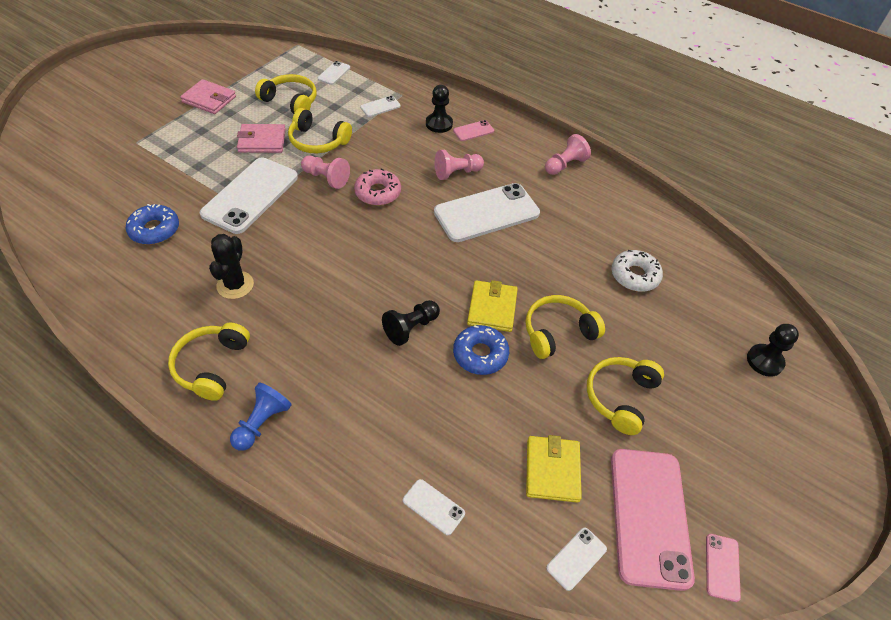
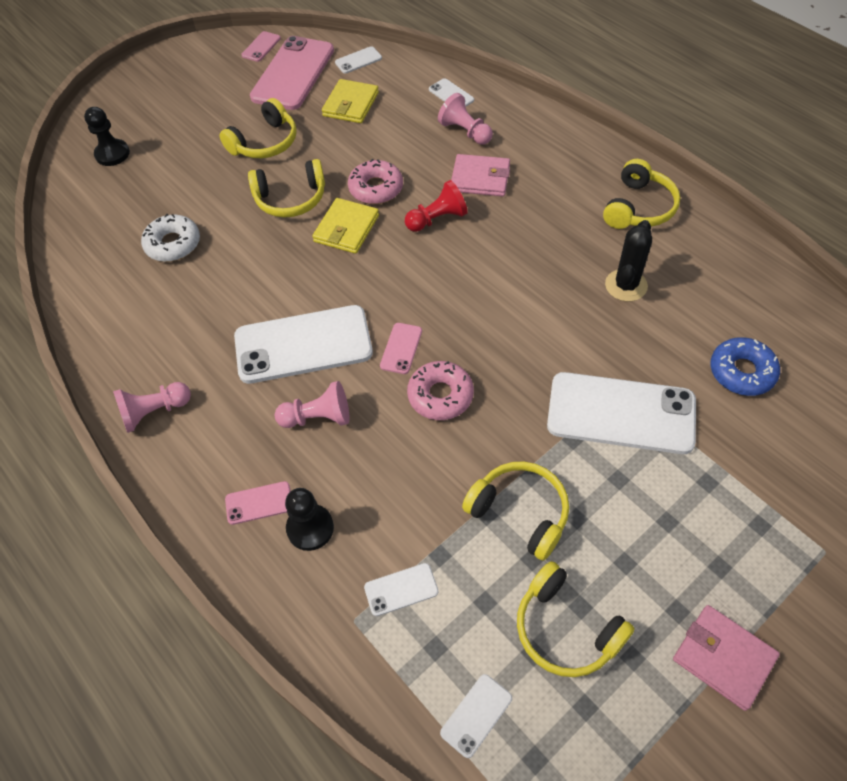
camera: 160 degrees left, 5 degrees up
(250, 195) = (621, 413): white phone -> white phone turned 60 degrees clockwise
(262, 141) = (612, 525): pink wallet -> pink wallet (480, 178)
(262, 423) = (586, 159): blue pawn -> none
(326, 178) = (511, 431): pink pawn -> pink pawn (465, 132)
(411, 328) = (437, 219): black pawn -> red pawn
(413, 218) = (401, 348): none -> pink phone
(480, 354) = (376, 188): blue donut -> pink donut

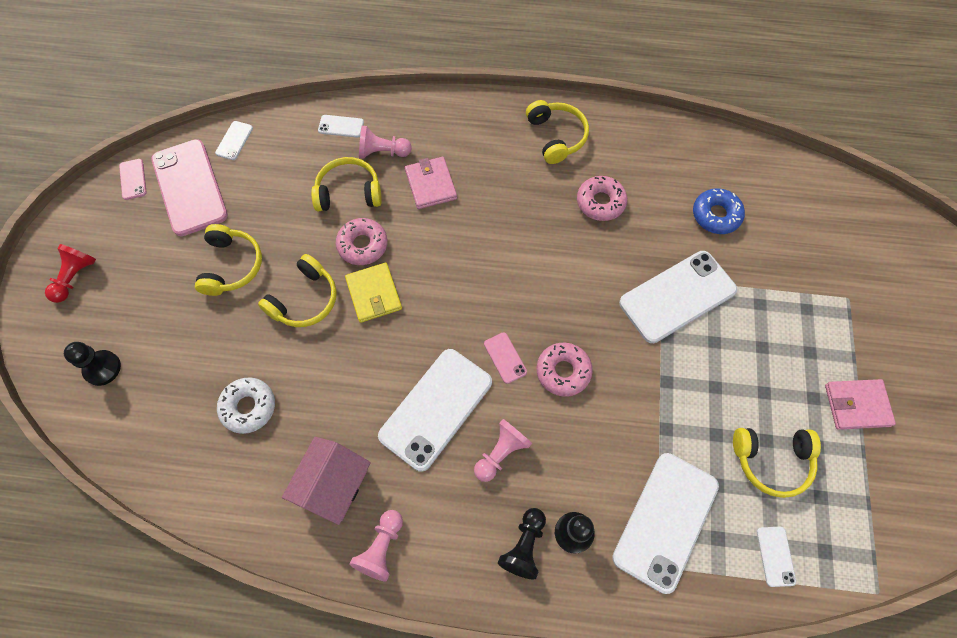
camera: 45 degrees left, 10 degrees up
(170, 341) = (334, 485): none -> pink house
(259, 503) = (524, 546): pink phone -> black pawn
(350, 104) = (269, 185): yellow wallet -> none
(401, 589) = (665, 521): white phone -> white phone, size x2.30
(437, 219) = (432, 239): red pawn -> red pawn (75, 277)
(480, 178) = (431, 185): pink wallet -> pink wallet turned 75 degrees counterclockwise
(520, 513) = (683, 411): yellow headphones -> yellow headphones (348, 192)
(626, 285) = (600, 202): black cactus -> pink donut

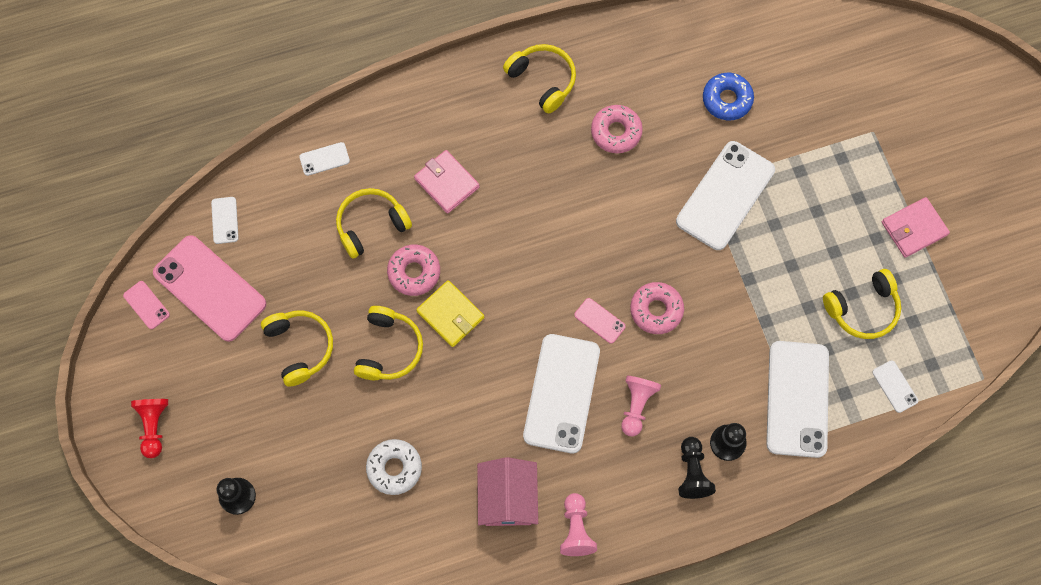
camera: 25 degrees left, 5 degrees up
(382, 152) = (381, 169): pink pawn -> none

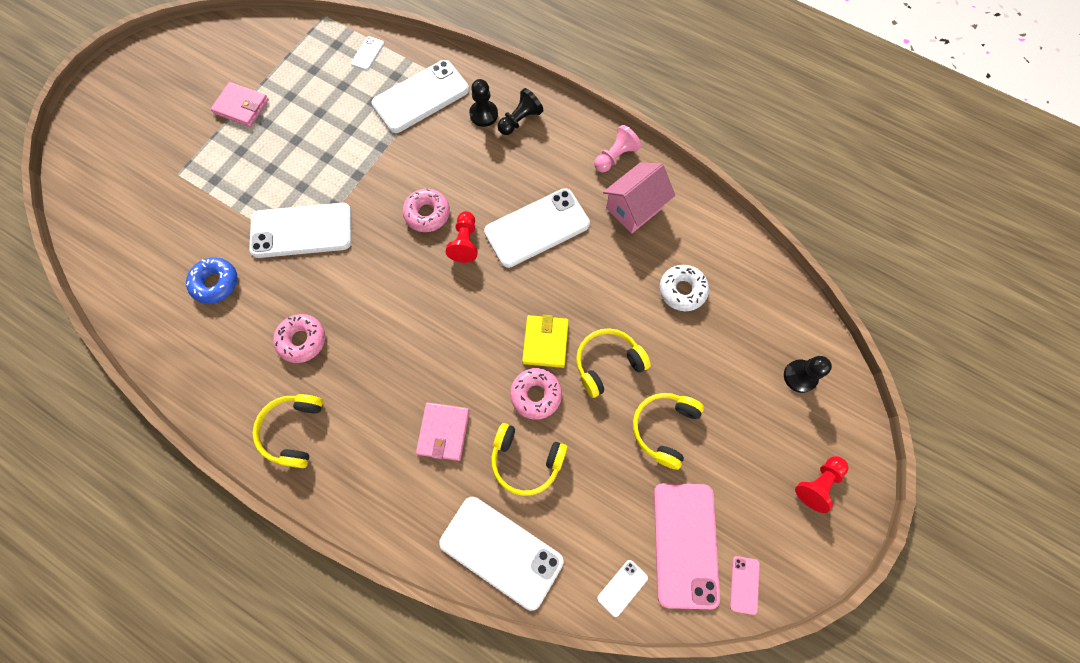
camera: 130 degrees left, 0 degrees up
(324, 159) = (501, 551): white phone -> white phone, size x2.30
(599, 321) = (465, 242): pink phone -> red pawn
(636, 406) = (505, 179): pink pawn -> none
(862, 309) = (326, 100): yellow headphones -> none

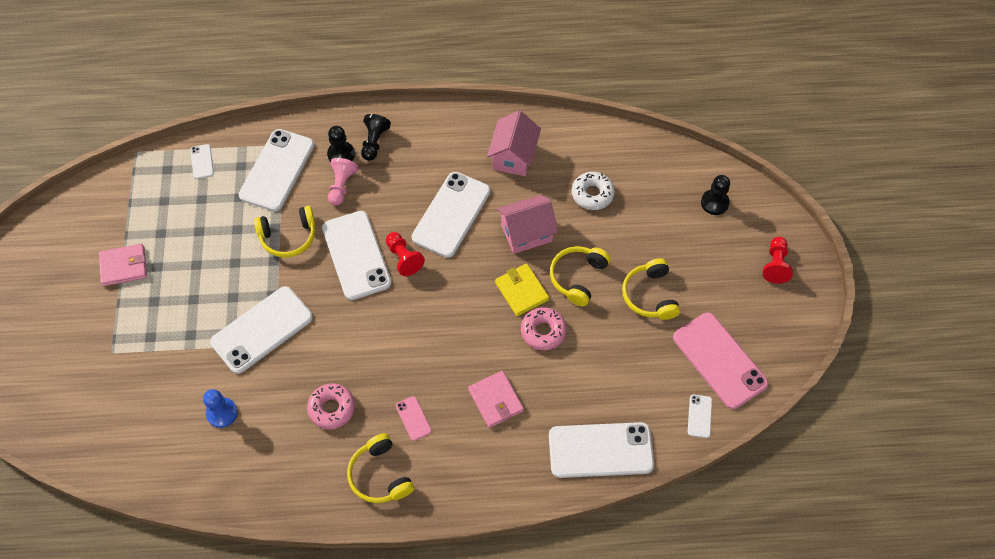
camera: 35 degrees left, 10 degrees down
(216, 283) = (222, 413): blue donut -> blue pawn
(427, 214) = (356, 255): pink donut -> white phone
(526, 460) = (571, 380): yellow headphones -> yellow headphones (288, 237)
(591, 289) = (526, 233): none -> pink house
(615, 157) = (470, 127): pink pawn -> pink pawn (342, 186)
(744, 584) = (775, 360): pink phone -> pink phone (413, 418)

